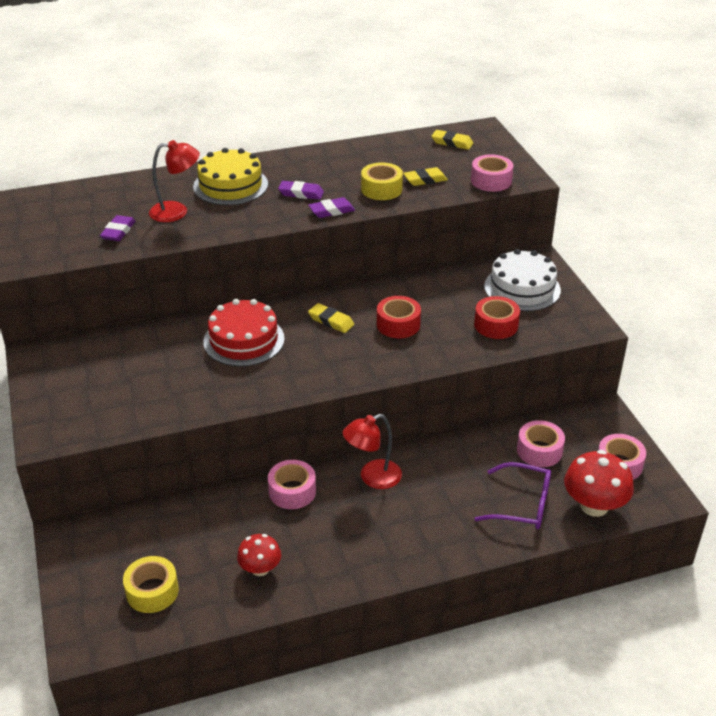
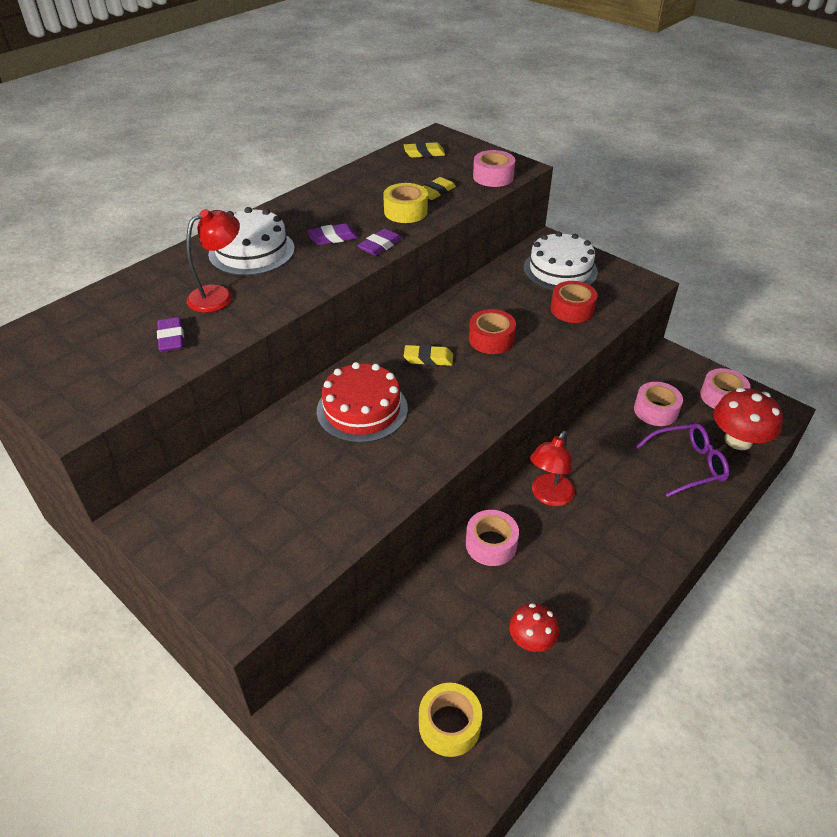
camera: 30 degrees left, 5 degrees up
(230, 185) = (251, 251): yellow cake -> white cake

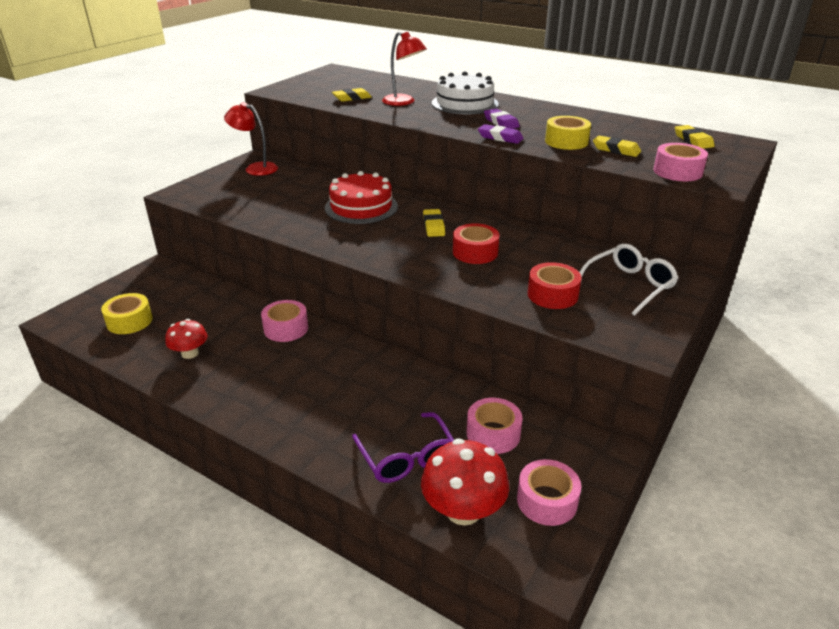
camera: 80 degrees right, 10 degrees down
(171, 338) = (352, 98): purple eraser -> yellow eraser
(549, 496) = (343, 357): red lamp -> red lamp (255, 168)
(560, 270) = (628, 286): white cake -> white glasses

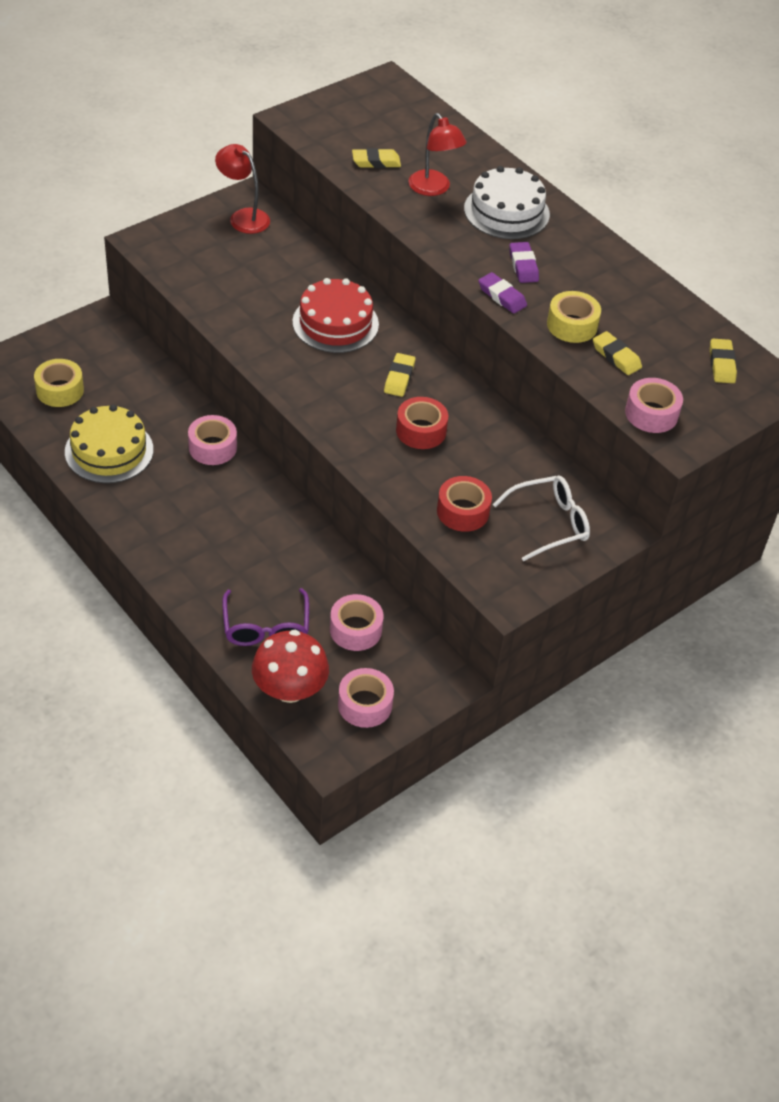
camera: 15 degrees right, 15 degrees up
(190, 353) = (109, 451): red mushroom -> yellow cake

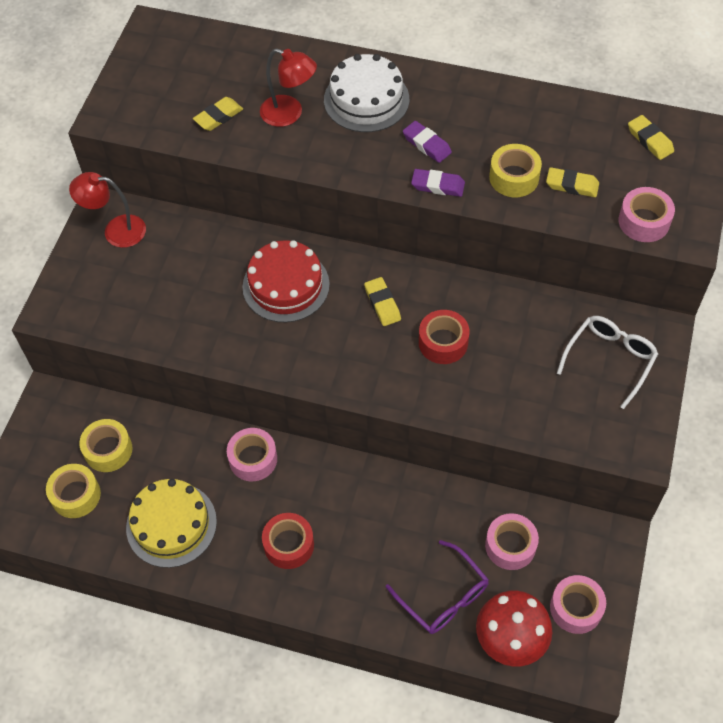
camera: 30 degrees left, 10 degrees up
(111, 376) = (108, 450): none -> yellow tape
(463, 511) = (540, 395): red tape -> red tape (289, 545)

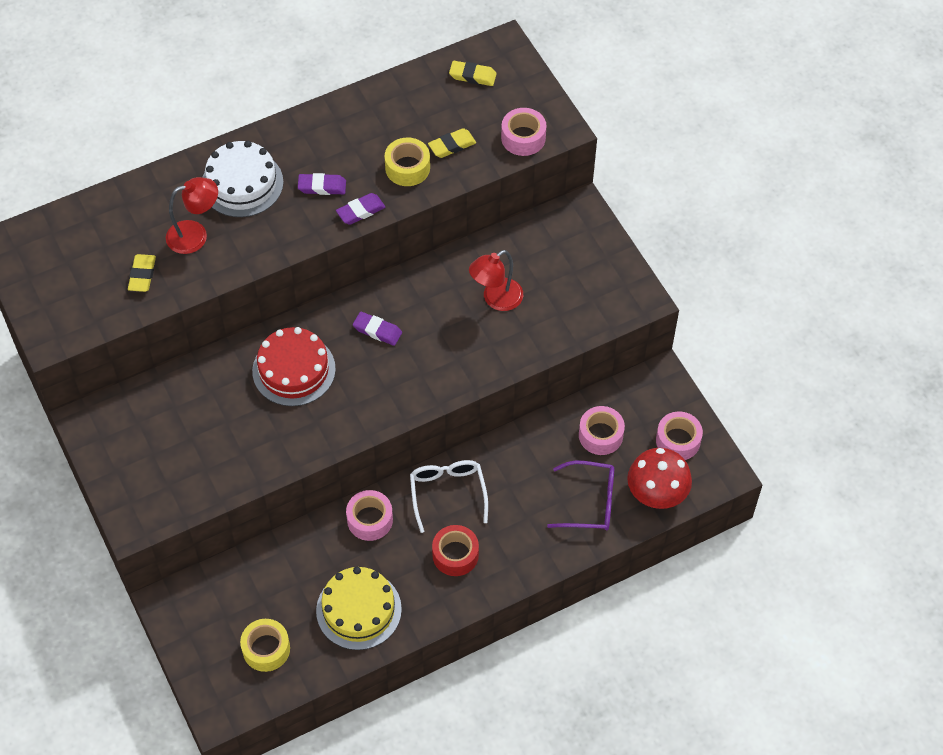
camera: 45 degrees left, 0 degrees up
(108, 450) = (255, 600): yellow tape -> none
(116, 230) = (116, 428): red lamp -> red lamp (496, 299)
(382, 304) = (377, 330): yellow eraser -> purple eraser
(443, 342) = (447, 325): red tape -> none
(609, 360) = (567, 254): white glasses -> white glasses (448, 494)

